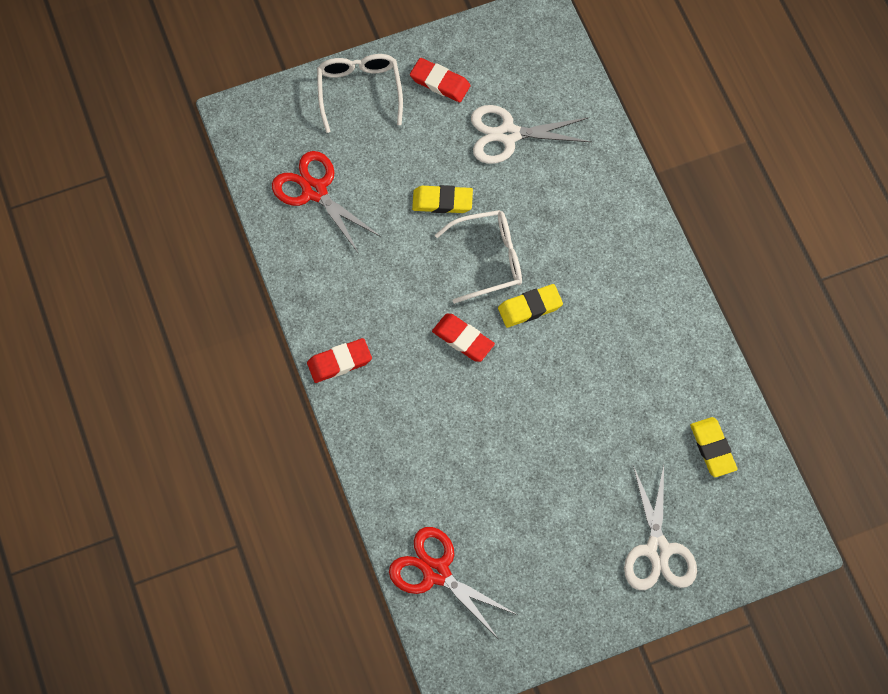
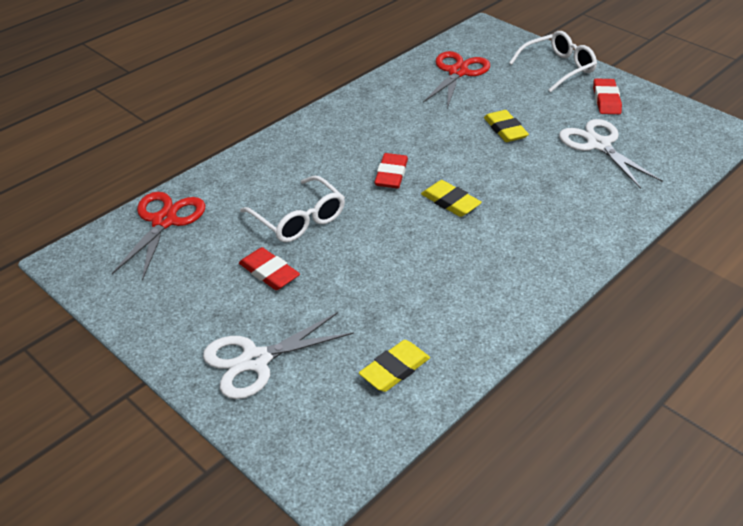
camera: 65 degrees right, 25 degrees down
(339, 362) = (325, 121): red eraser -> red eraser (269, 272)
(488, 259) = (475, 167): white glasses -> white glasses (299, 219)

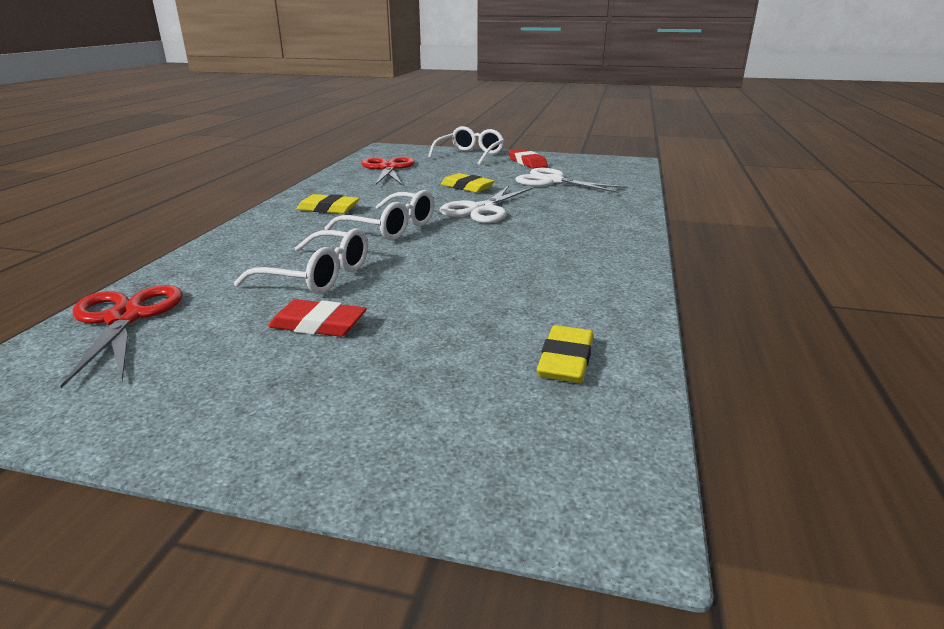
camera: 30 degrees left, 15 degrees down
(255, 360) = (375, 412): white scissors -> white scissors (481, 210)
(391, 174) = (390, 228): red eraser -> white glasses
(450, 202) = (470, 231): yellow eraser -> yellow eraser (328, 209)

